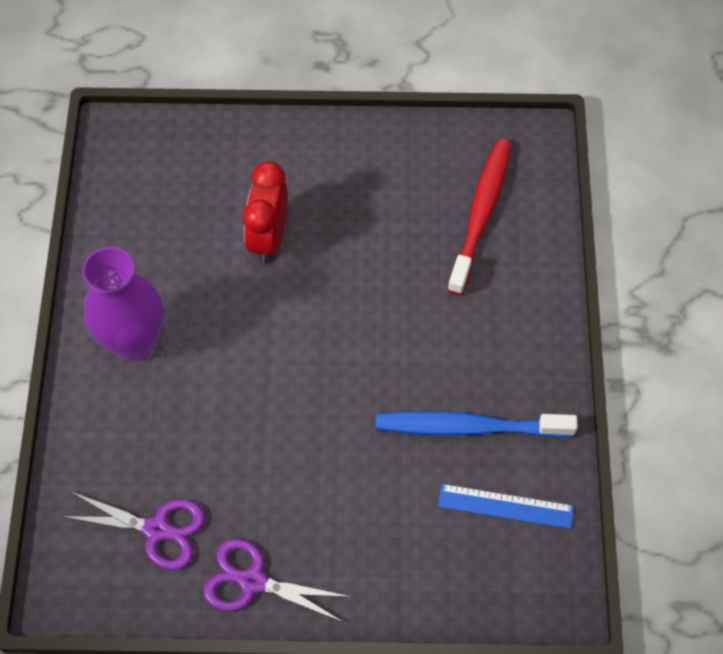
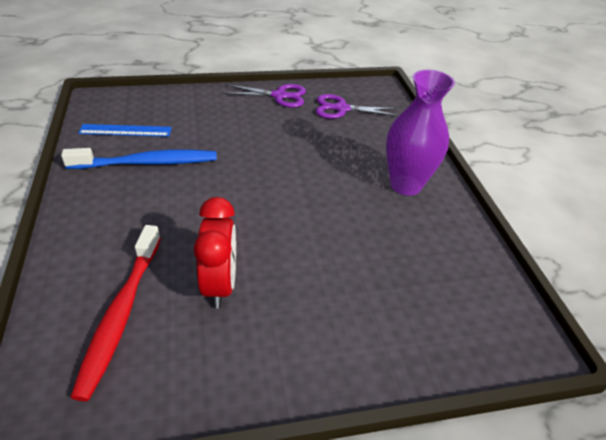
camera: 165 degrees right, 20 degrees down
(269, 238) = (332, 265): red clock -> red clock (220, 285)

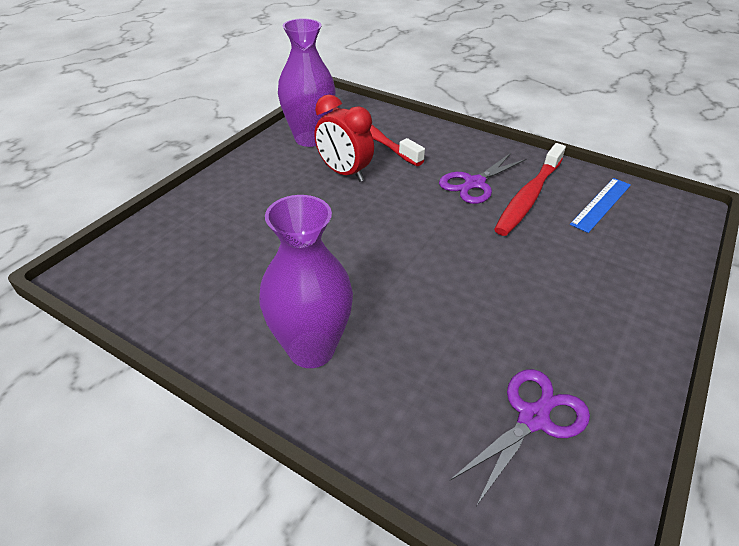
camera: 135 degrees right, 0 degrees up
(148, 163) = (528, 196): blue toothbrush -> red toothbrush
(176, 366) = (310, 139): none -> purple vase
(279, 96) = (620, 365): purple scissors -> purple scissors (474, 183)

